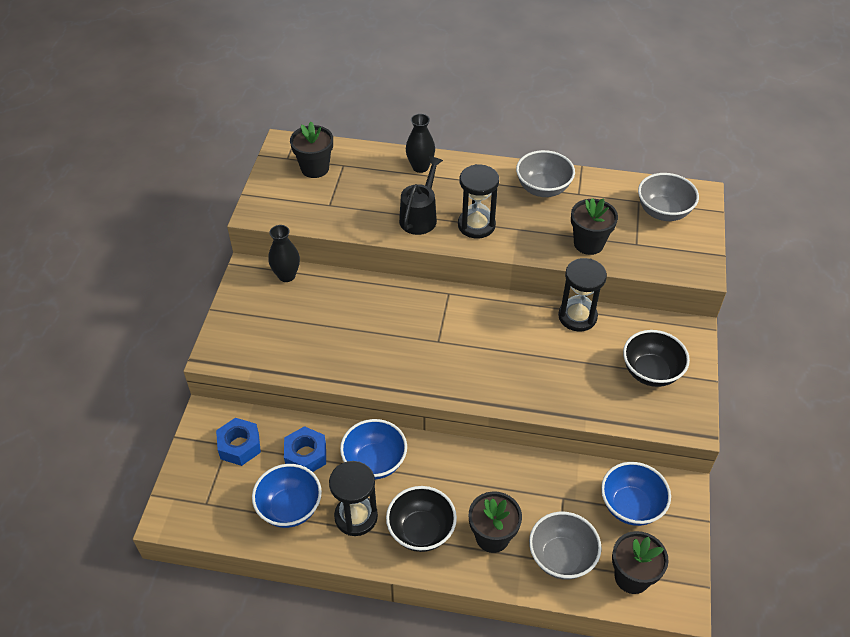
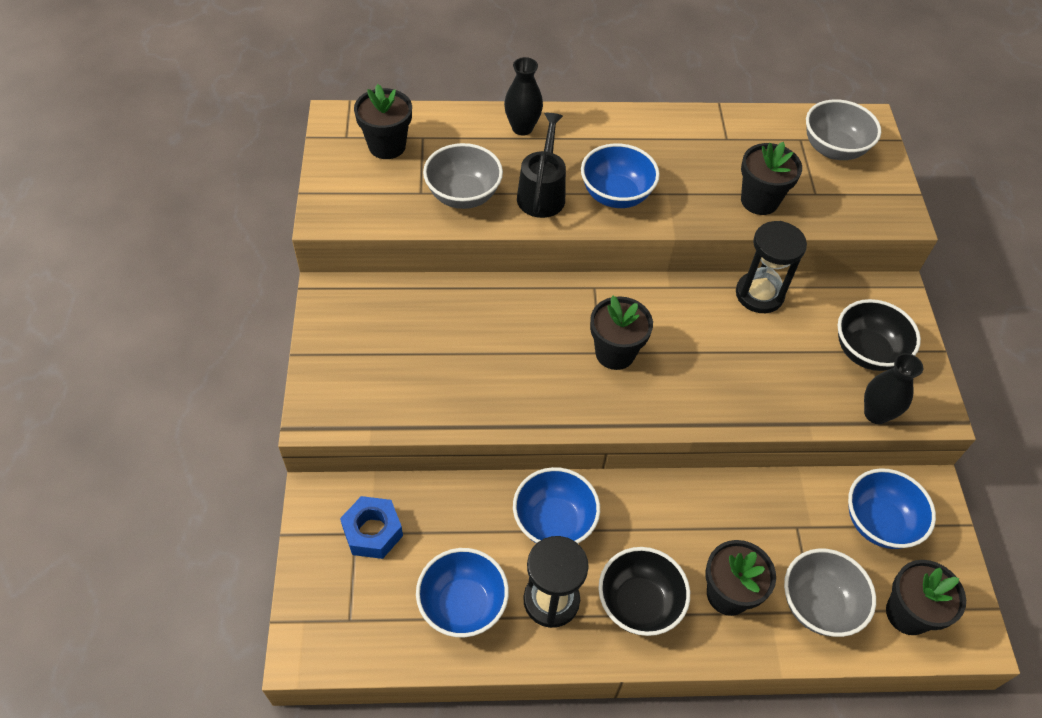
camera: 15 degrees left, 5 degrees up
(286, 275) = (381, 294): black vase -> black vase (876, 414)
(306, 455) = (463, 529): blue nut -> none
(449, 343) = (615, 353): none -> black flower pot
(476, 225) = (616, 195): black hourglass -> blue bowl
(543, 189) = (682, 137): grey bowl -> grey bowl (463, 195)

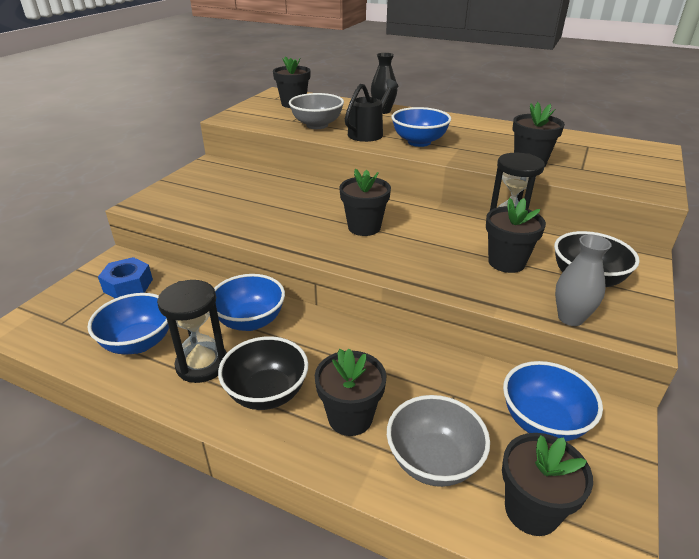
camera: 30 degrees right, 20 degrees down
(786, 354) = (506, 262): none -> black flower pot
(833, 149) = (614, 154): grey bowl -> none
(876, 414) = (570, 318): black vase -> grey vase

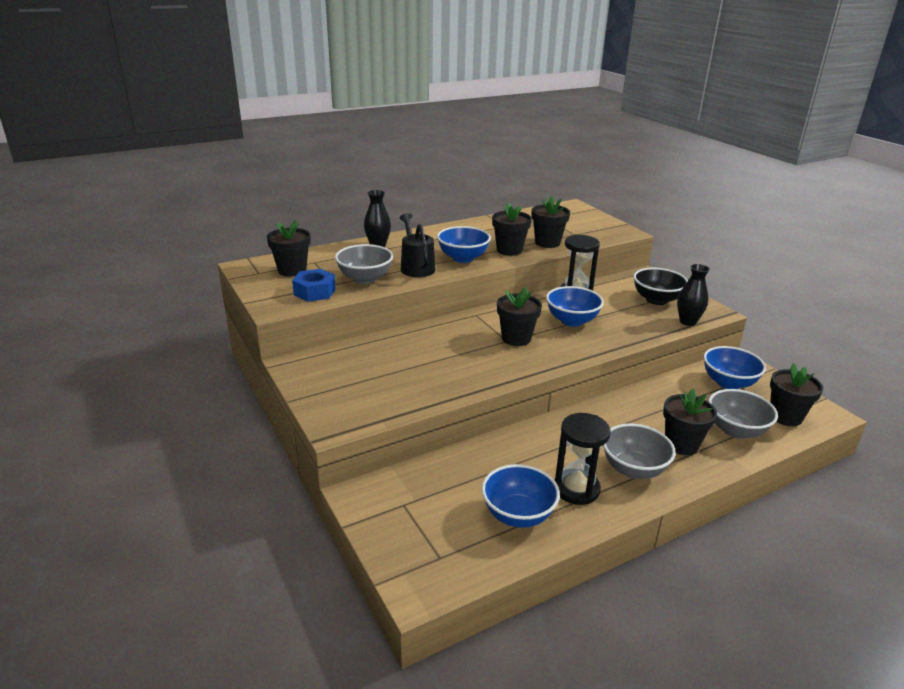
camera: 55 degrees left, 5 degrees down
(128, 285) = (416, 499): blue nut -> blue nut (314, 292)
(250, 321) = (541, 448): blue bowl -> blue bowl (572, 321)
(267, 393) = (633, 469): black bowl -> grey bowl
(506, 262) = (615, 312): black flower pot -> black flower pot (509, 250)
(570, 318) = (688, 321): grey vase -> black vase

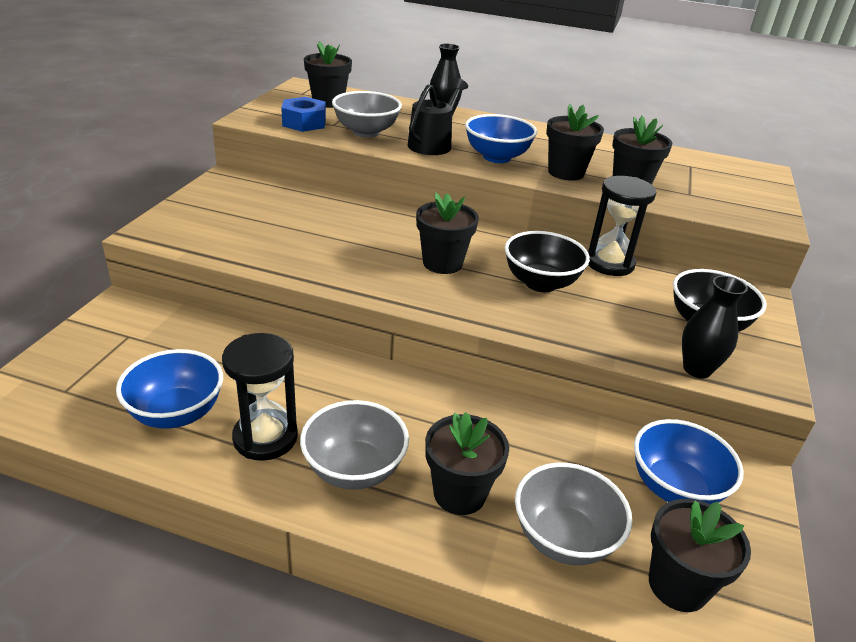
camera: 45 degrees right, 5 degrees up
(572, 321) = (540, 283): blue bowl -> black bowl

